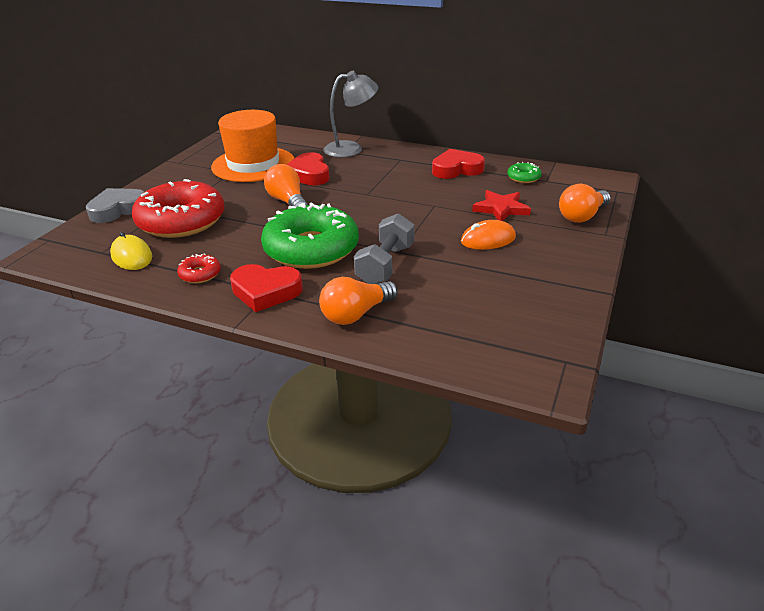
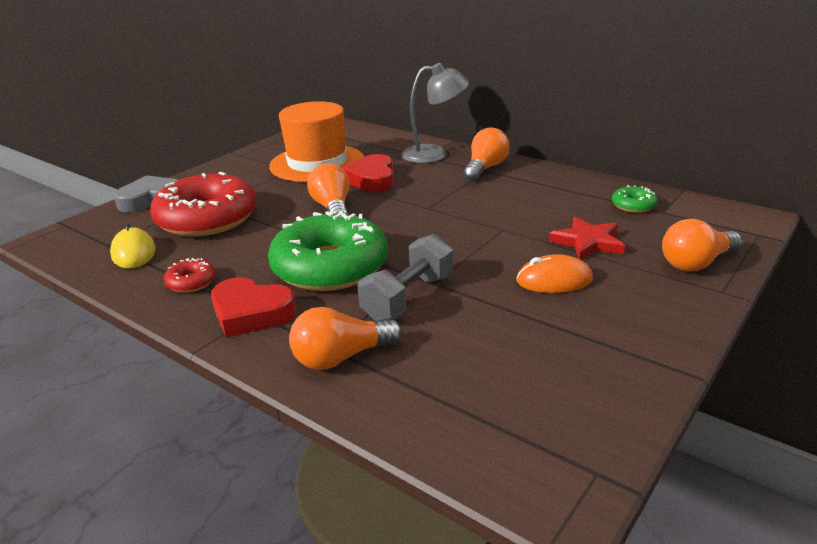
camera: 15 degrees right, 5 degrees down
(398, 157) = (485, 168): none -> orange light bulb
(456, 169) = (550, 188): red heart -> none

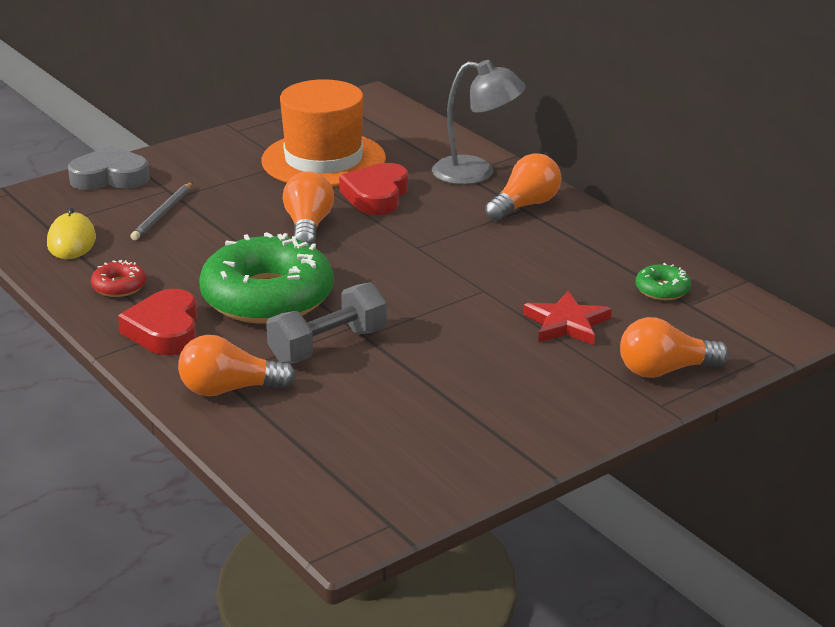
camera: 15 degrees right, 0 degrees up
(207, 218) = (163, 214): red donut -> grey pencil
(251, 313) = (165, 330): red heart -> red heart turned 45 degrees clockwise
(554, 280) = (492, 358): orange mouse -> none

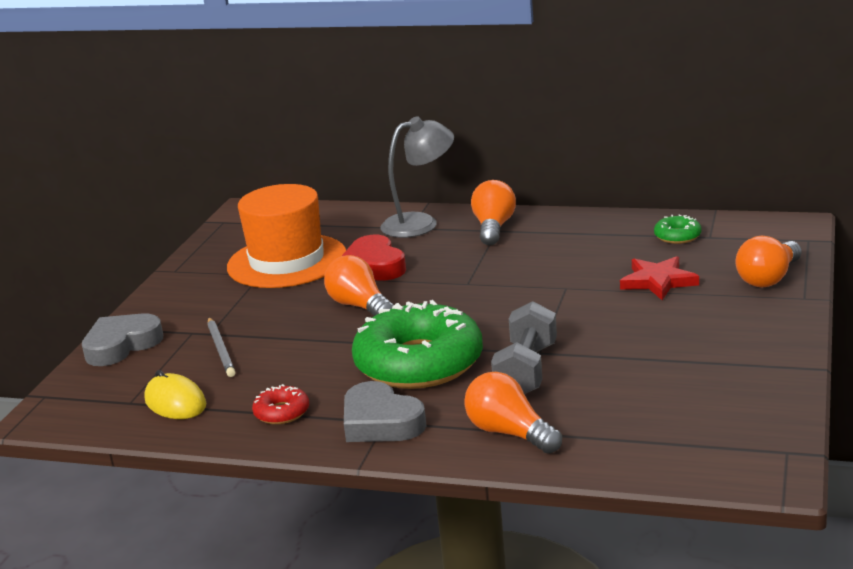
camera: 35 degrees left, 5 degrees down
(165, 330) = (380, 422): red heart -> grey heart
(230, 389) = (510, 433): orange light bulb -> orange light bulb turned 90 degrees clockwise

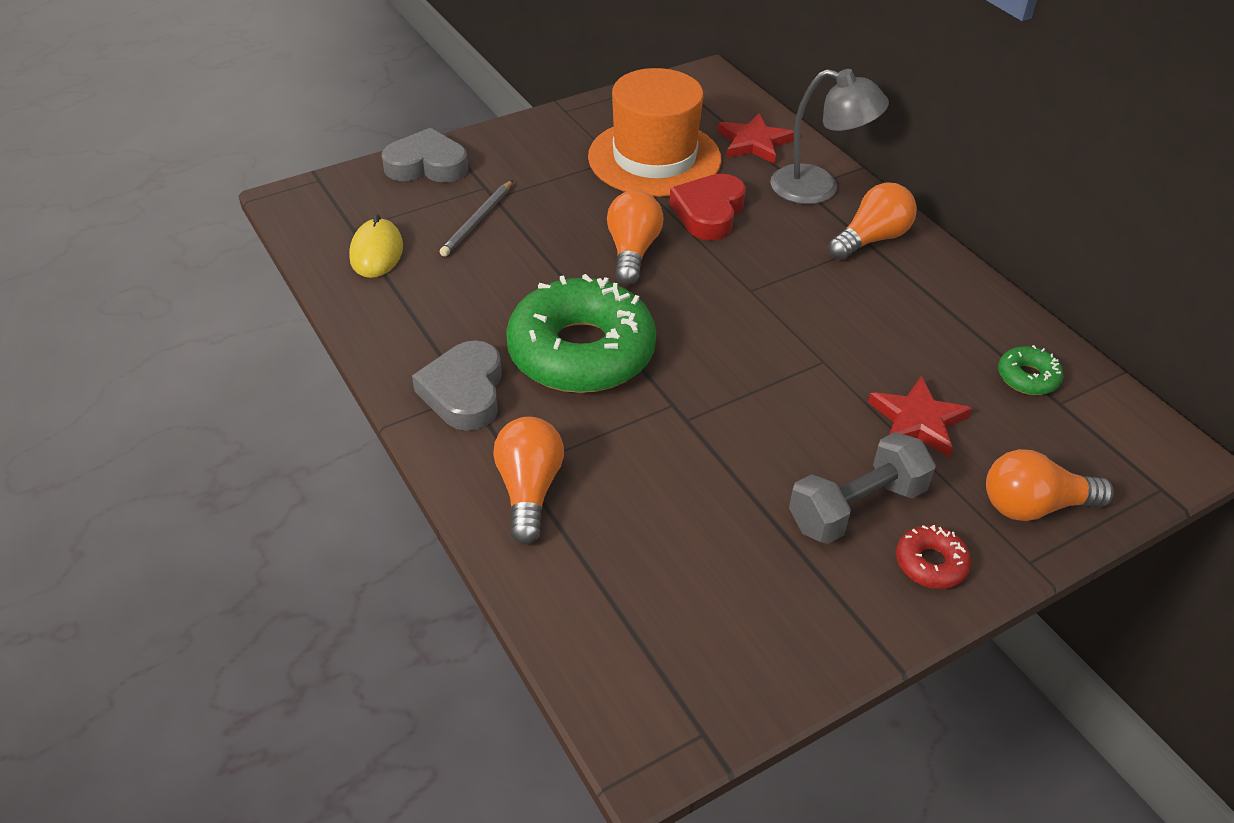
camera: 40 degrees right, 20 degrees up
(282, 412) = (421, 322): red donut -> red donut (931, 563)
(339, 224) = (754, 143): none -> red star
(526, 371) = (644, 432): grey dumbbell -> grey dumbbell (856, 507)

